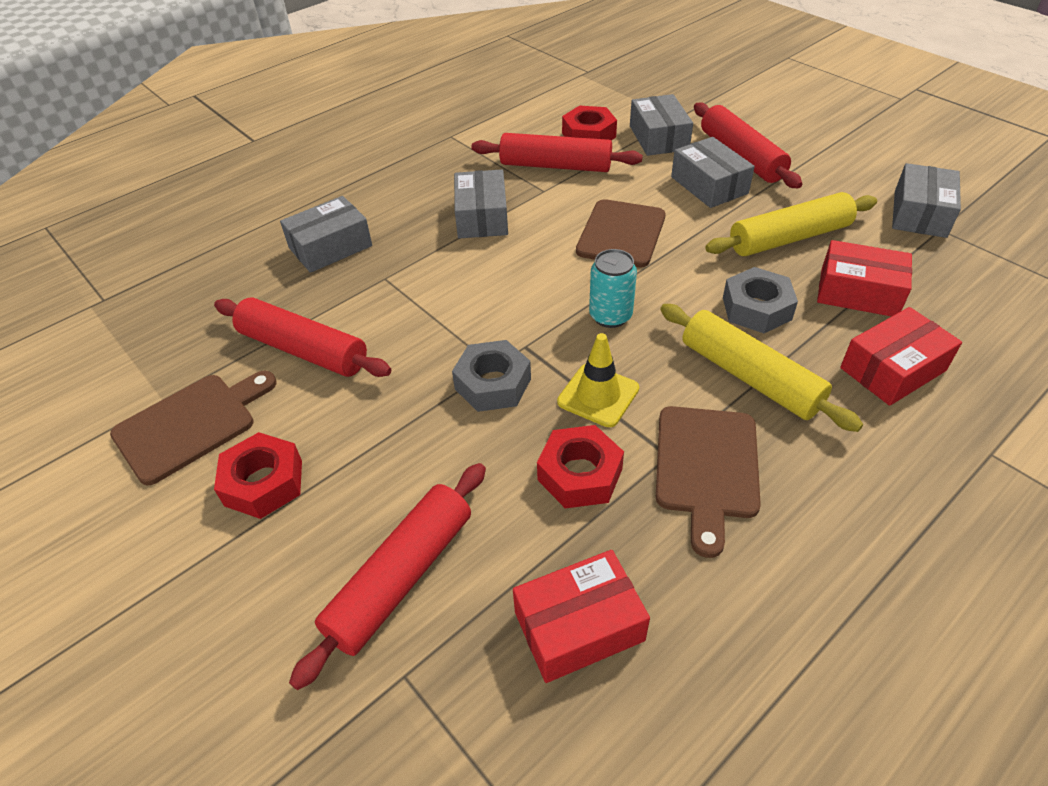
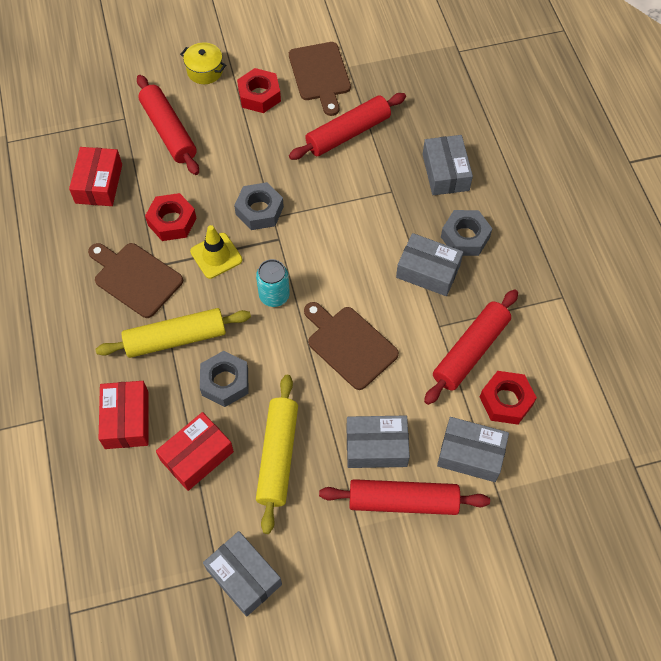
camera: 115 degrees right, 15 degrees up
(227, 595) = (205, 71): none -> yellow pot
(418, 207) = (465, 237): none -> grey nut

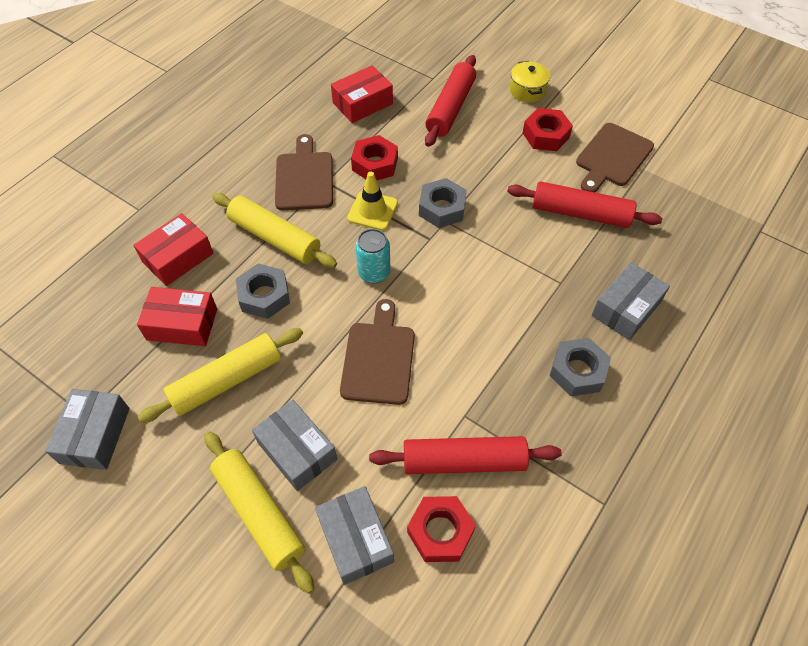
camera: 50 degrees right, 5 degrees down
(403, 501) = (259, 513): red rolling pin -> yellow rolling pin
(428, 271) = (511, 366): grey box -> none

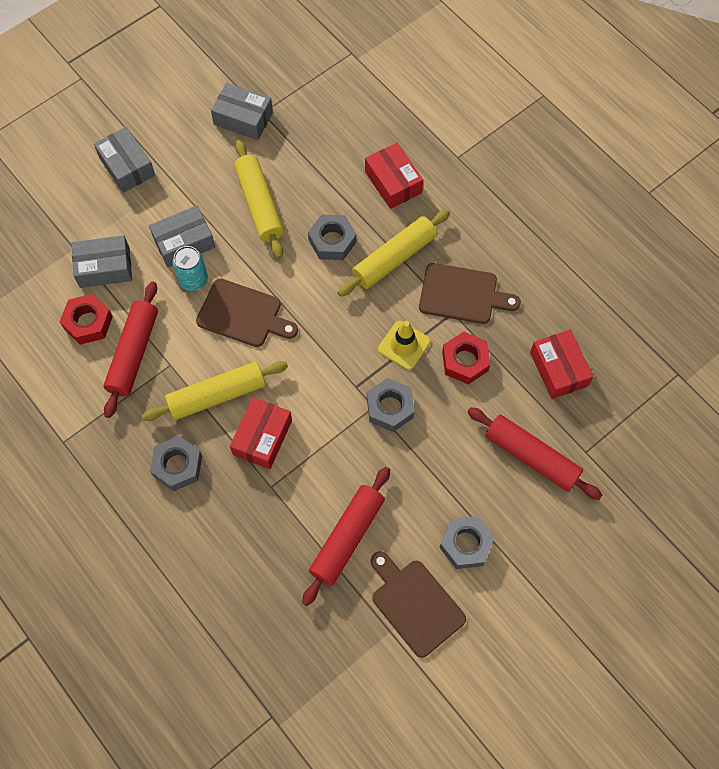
camera: 105 degrees right, 10 degrees up
(182, 324) = (323, 179): red box -> red box (262, 437)
(259, 513) = (147, 212): yellow rolling pin -> yellow rolling pin (217, 395)
(374, 272) = (331, 330): turquoise can -> turquoise can (193, 280)
(527, 91) = (543, 550): yellow pot -> none
(546, 135) = (466, 544): red nut -> grey nut
(626, 308) = (224, 534): grey box -> grey box (127, 166)

